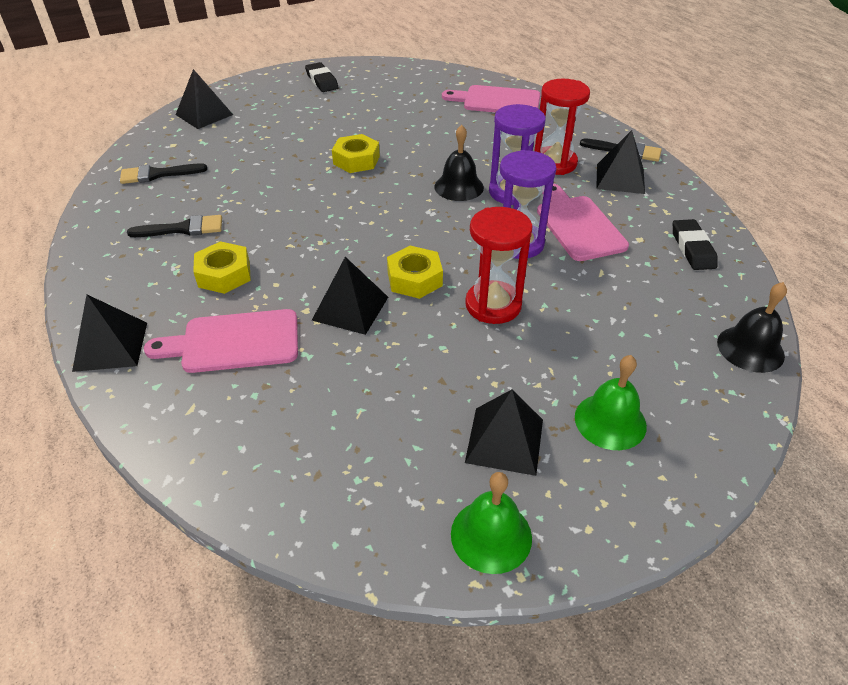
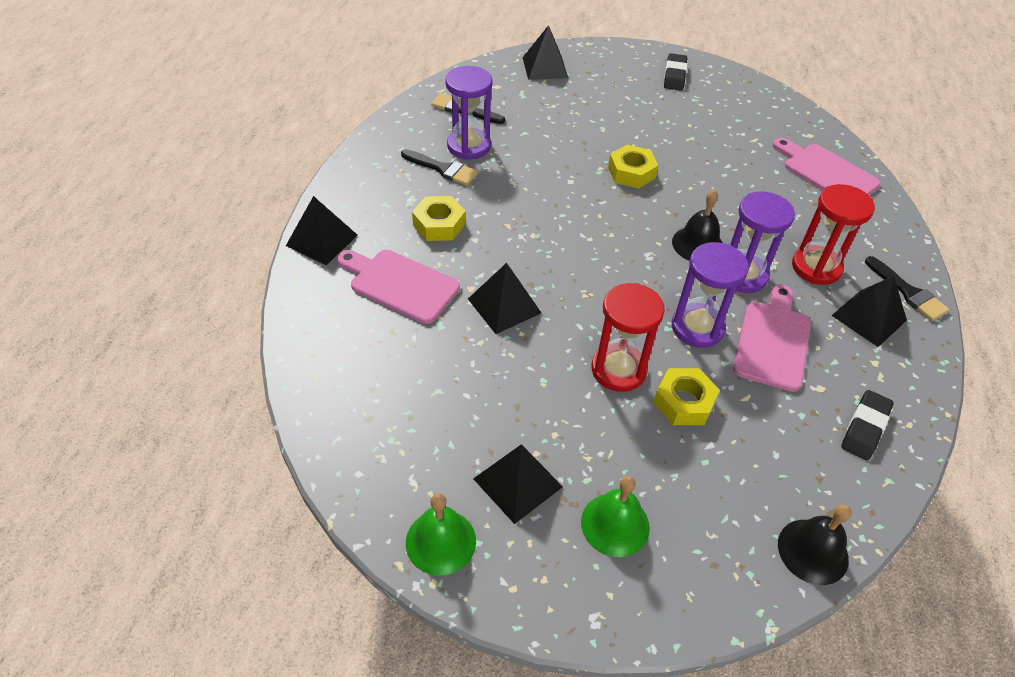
camera: 35 degrees right, 5 degrees up
(191, 200) = (469, 146): none -> purple hourglass
(414, 279) = (576, 309): yellow nut -> yellow nut (684, 402)

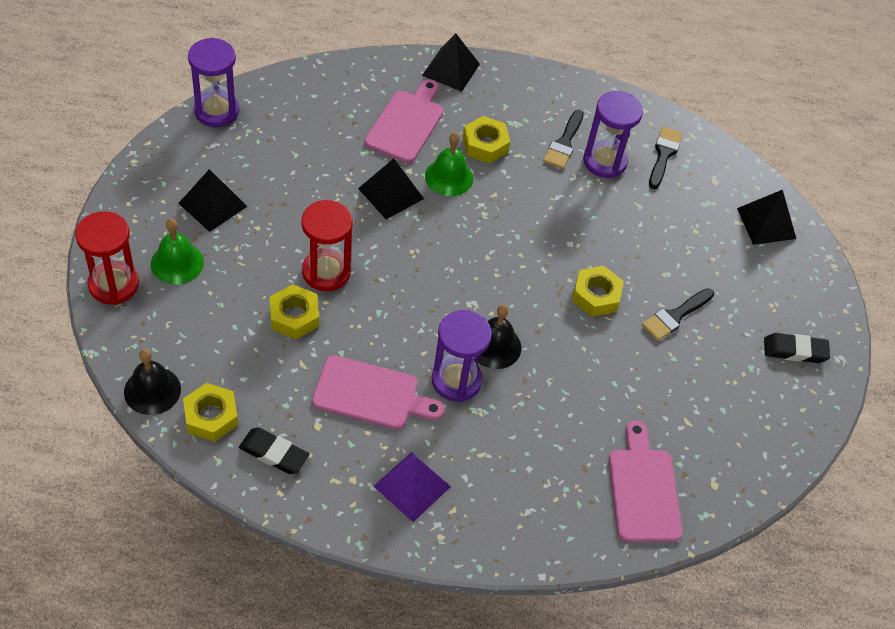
camera: 80 degrees right, 5 degrees up
(440, 541) = (164, 163): green bell -> green bell (449, 177)
(697, 327) = (381, 335): purple hourglass -> purple hourglass (216, 111)
(816, 267) = (478, 450): red hourglass -> red hourglass (113, 284)
(826, 172) = (643, 490): pink cutting board -> pink cutting board turned 45 degrees counterclockwise
(834, 487) = (211, 417): none -> yellow nut
(869, 318) = (412, 486): black pyramid -> purple pyramid
(907, 292) = (454, 533): black brush -> black brush (675, 316)

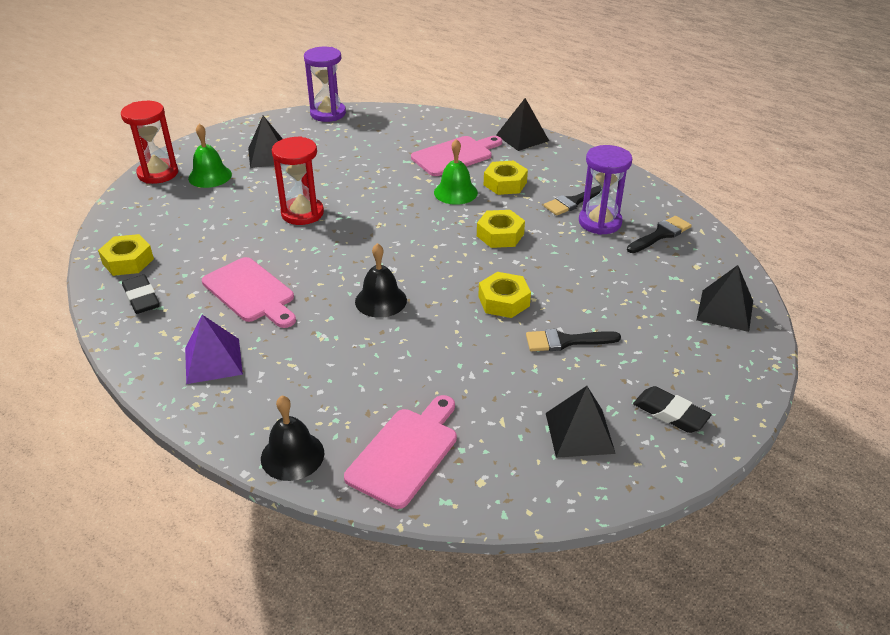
camera: 40 degrees right, 15 degrees down
(152, 390) = (110, 233): black bell -> black bell (292, 455)
(294, 316) = (251, 229): yellow nut -> yellow nut (500, 235)
(391, 193) = (400, 187): black pyramid -> black pyramid (579, 433)
(456, 380) = (325, 309): purple hourglass -> none

